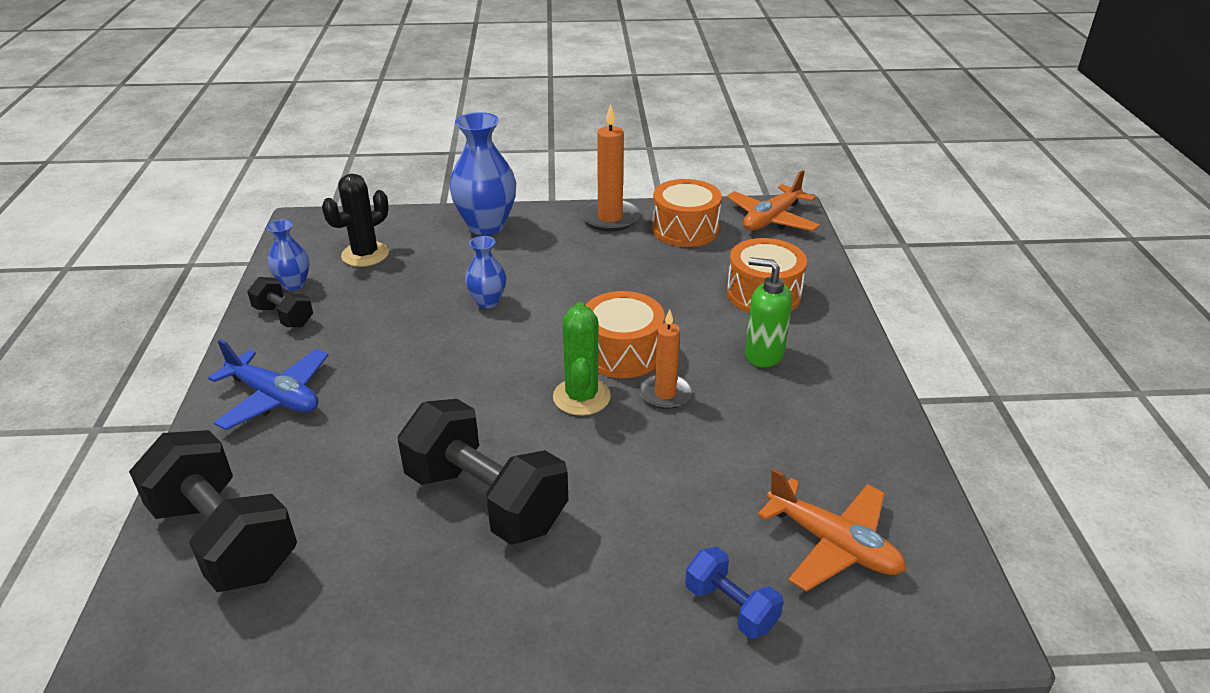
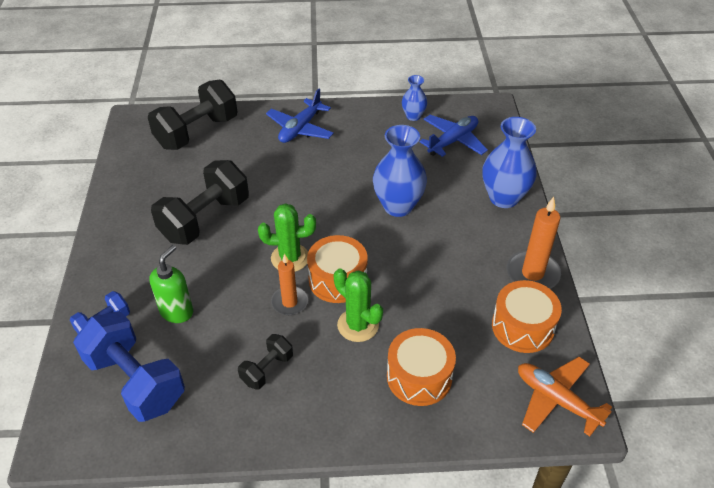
camera: 90 degrees right, 10 degrees up
(284, 316) = (377, 118): black dumbbell -> black dumbbell (267, 369)
(365, 254) = (453, 141): black cactus -> blue plane
(488, 302) = (398, 206): blue vase -> blue vase, size x1.82
(697, 336) = (358, 325): none -> green cactus
(763, 354) = (333, 366): green soap dispenser -> green soap dispenser (177, 311)
(833, 544) = (135, 381): orange plane -> blue dumbbell

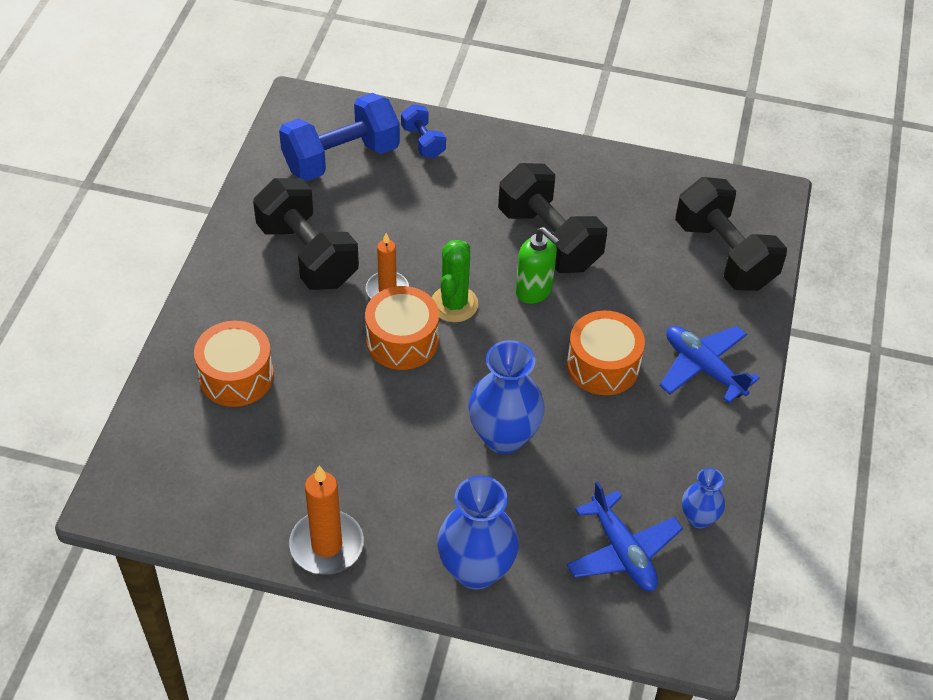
camera: 105 degrees right, 5 degrees up
(177, 311) = (415, 197): green soap dispenser -> green soap dispenser (534, 291)
(267, 369) = (308, 254): black dumbbell -> black dumbbell, size x1.99
(358, 325) = (328, 342): green cactus -> none
(522, 327) = (252, 499): orange drum -> orange drum (603, 365)
(556, 400) = (145, 490): orange plane -> none

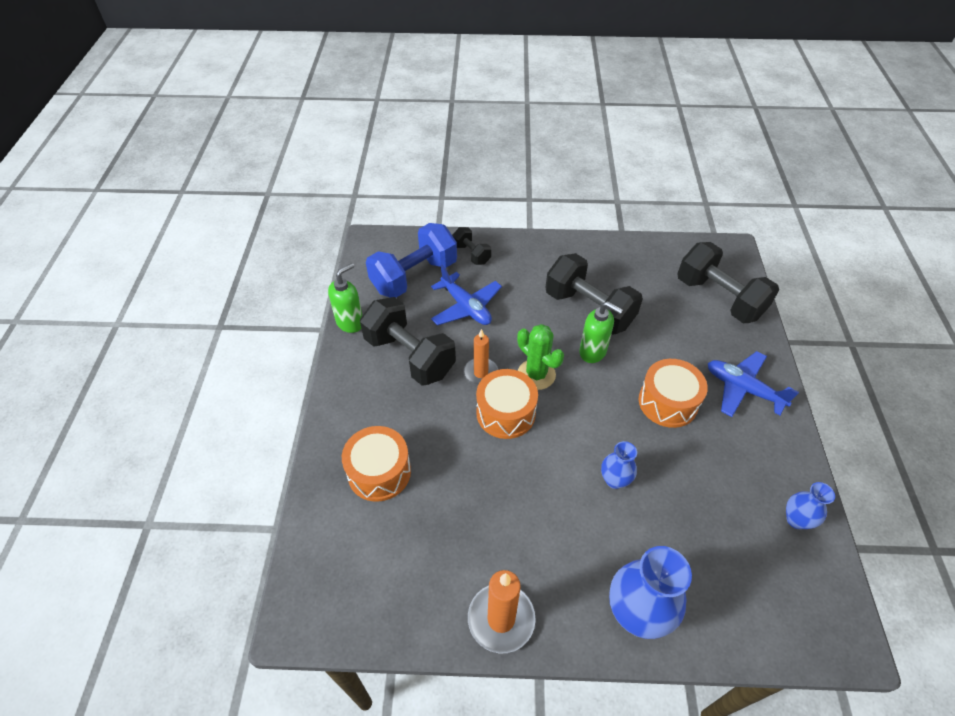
camera: 10 degrees left, 0 degrees up
(246, 201) = (350, 322): none -> green soap dispenser
(423, 142) = (471, 254): blue dumbbell -> black dumbbell
(454, 304) = (536, 374): green cactus -> green cactus turned 45 degrees counterclockwise
(504, 436) = (614, 480): blue vase -> blue vase, size x0.55
(622, 551) = (750, 565): blue plane -> blue plane (466, 307)

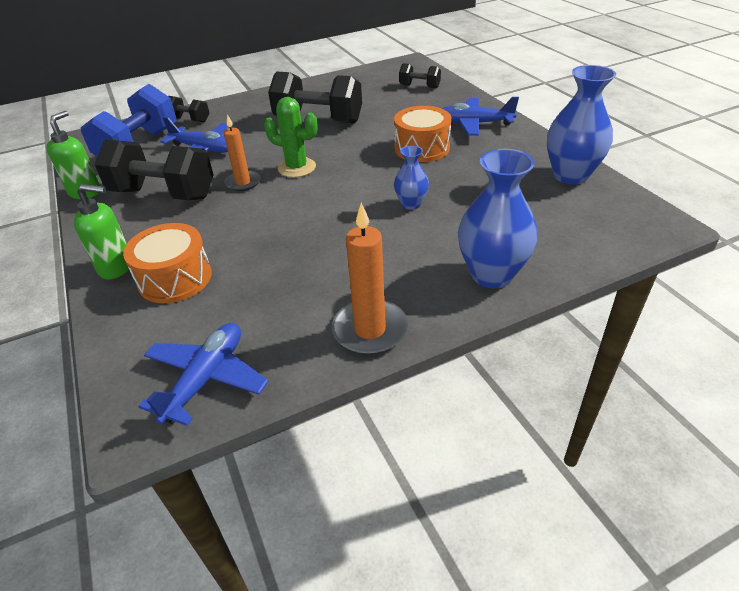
camera: 25 degrees left, 10 degrees down
(359, 600) = (206, 379): none -> blue plane
(506, 413) = (283, 198): orange drum -> none
(593, 352) = (338, 141): green soap dispenser -> green soap dispenser (117, 267)
(719, 298) = (419, 86): black dumbbell -> black dumbbell, size x0.50
(796, 520) = (570, 175): blue vase -> blue vase, size x1.82

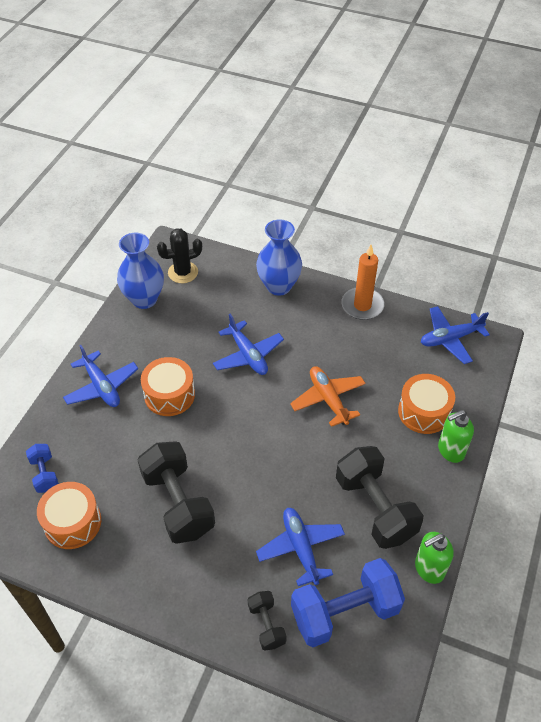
camera: 135 degrees left, 10 degrees up
(117, 267) = (450, 450): green soap dispenser -> green soap dispenser turned 75 degrees counterclockwise
(243, 183) = (313, 469): orange candle -> none
(289, 225) = (328, 399): none -> orange plane
(297, 168) = (264, 452): green cactus -> none
(366, 86) = (72, 522): none -> orange drum
(411, 204) = (248, 355): blue vase -> blue plane
(419, 86) = (44, 474): black dumbbell -> blue dumbbell
(594, 214) = (183, 272): none -> black cactus

